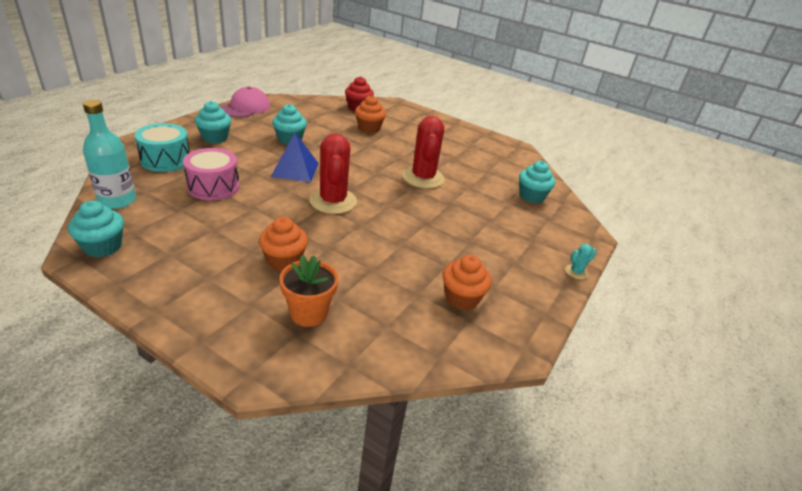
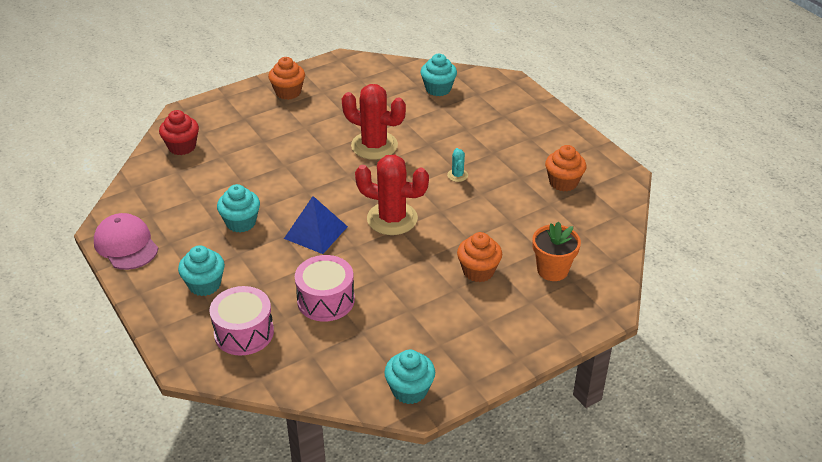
camera: 60 degrees left, 5 degrees up
(117, 200) = (323, 377): turquoise bottle -> none
(166, 160) = (244, 333): turquoise drum -> pink drum
(369, 128) = (244, 153): orange cupcake -> orange cupcake (288, 92)
(576, 272) = (553, 110): turquoise cactus -> turquoise cactus (457, 175)

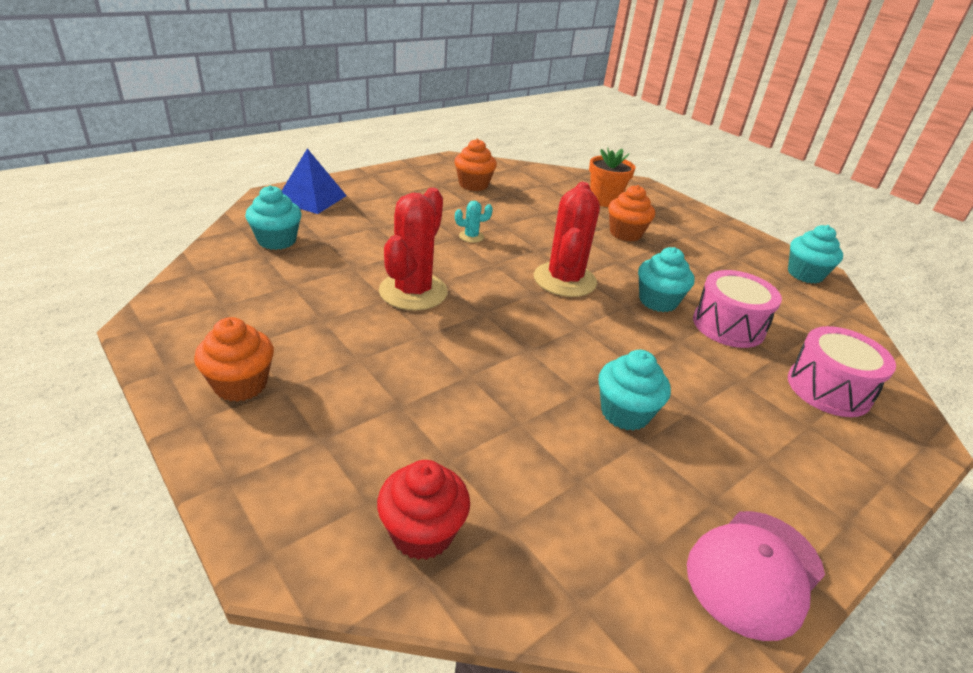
camera: 100 degrees left, 5 degrees down
(204, 285) = (776, 439): turquoise cupcake -> turquoise cupcake (658, 301)
(316, 232) = (614, 337): blue pyramid -> blue pyramid (311, 198)

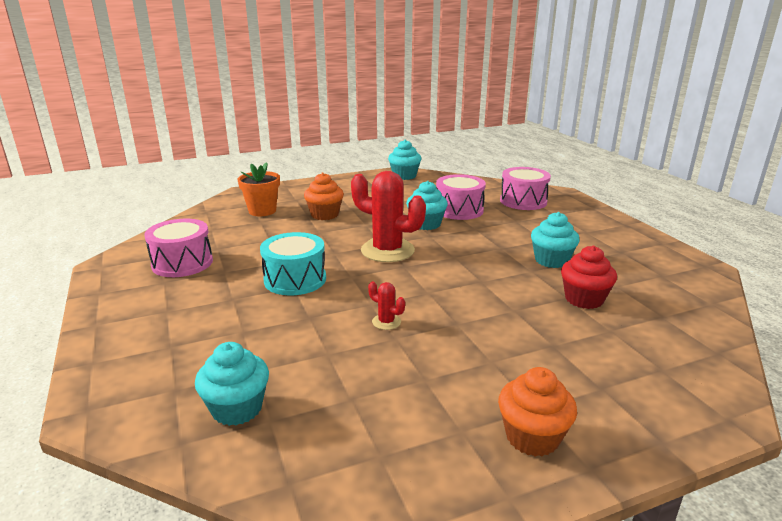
camera: 70 degrees left, 10 degrees down
(311, 198) = (130, 375): blue pyramid -> none
(413, 292) = (386, 322): red cactus -> red cactus, size x0.43
(422, 532) = (681, 349): red cupcake -> red cupcake (584, 299)
(471, 236) = (295, 279): turquoise cactus -> turquoise drum
(473, 185) = (182, 263): orange cupcake -> pink drum
(754, 572) = (668, 254): pink cap -> none

